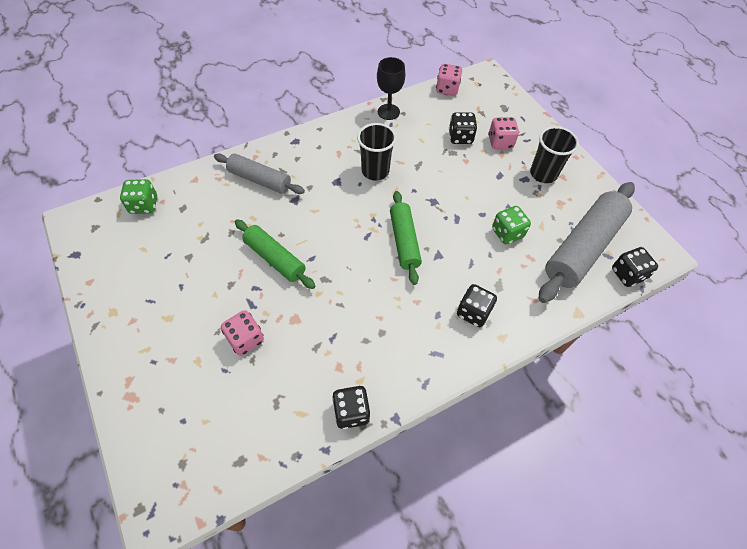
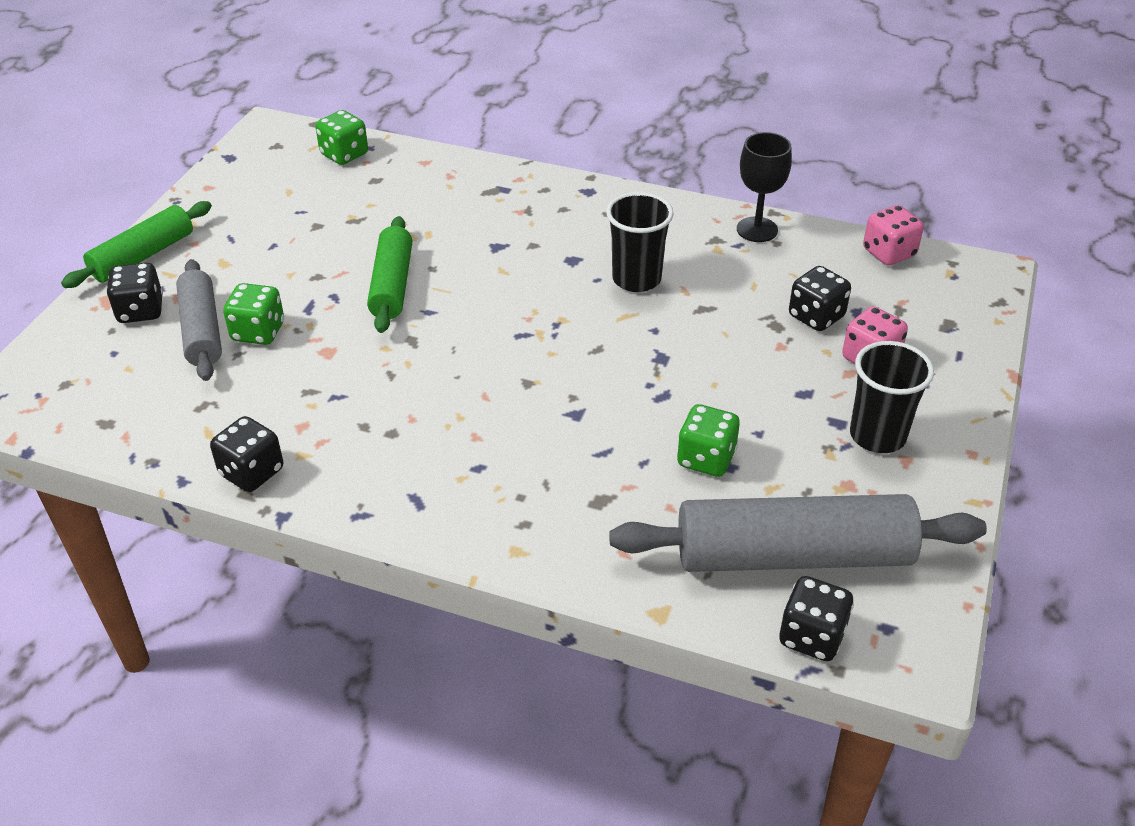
camera: 50 degrees right, 15 degrees down
(245, 339) = (258, 332): pink dice -> green dice
(260, 180) = (489, 203): grey rolling pin -> grey rolling pin (202, 330)
(404, 241) = (556, 370): green rolling pin -> green rolling pin (143, 256)
(473, 312) = (523, 499): black dice -> black dice (140, 311)

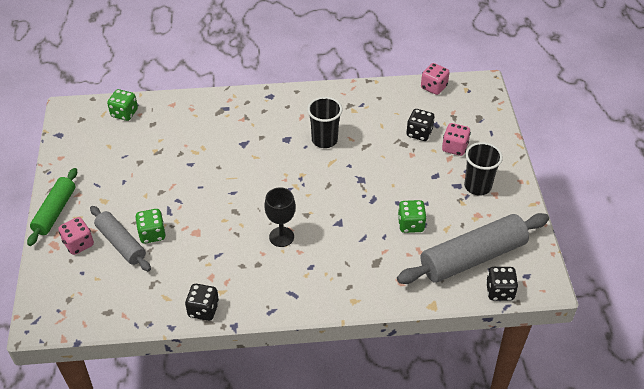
camera: 25 degrees left, 5 degrees up
(140, 311) = (78, 244): black dice -> pink dice
(392, 285) = (204, 183): green rolling pin -> none
(757, 230) = (366, 93): black goblet -> black goblet (281, 237)

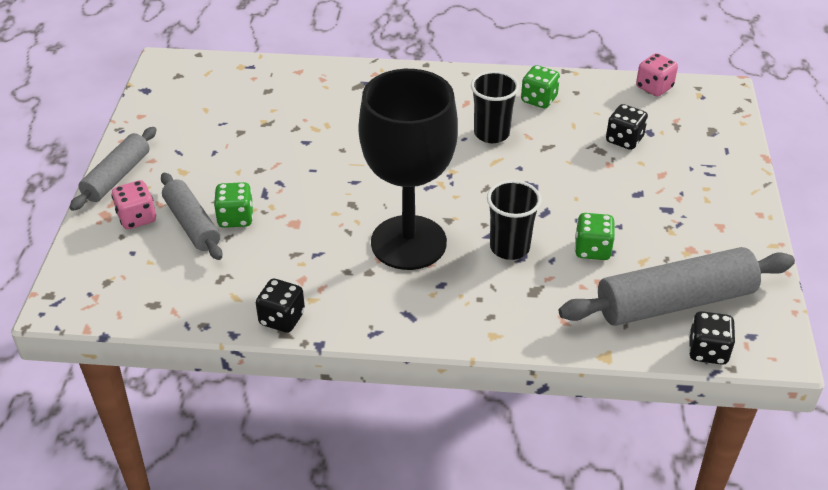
camera: 10 degrees right, 5 degrees down
(55, 211) = (117, 176): green rolling pin -> grey rolling pin
(124, 113) = (235, 75): green dice -> green dice (539, 99)
(281, 237) = (408, 242): black goblet -> black goblet, size x2.17
(454, 147) = (671, 162): pink dice -> none
(477, 186) = (696, 213): black cup -> black cup (509, 247)

